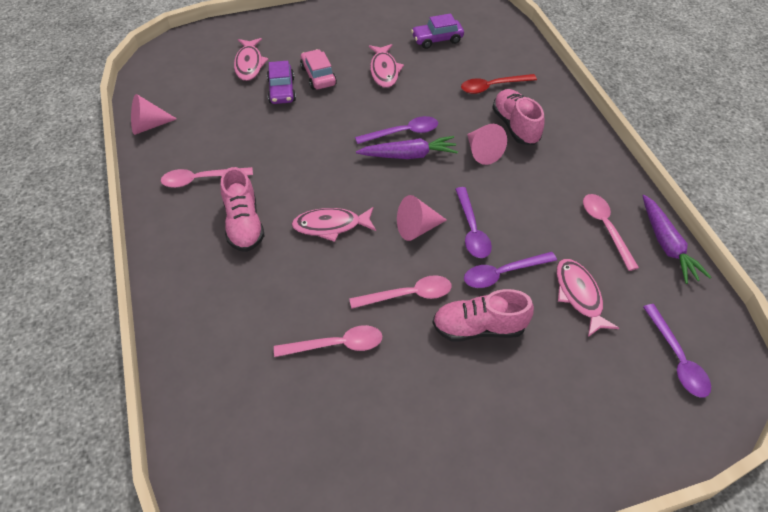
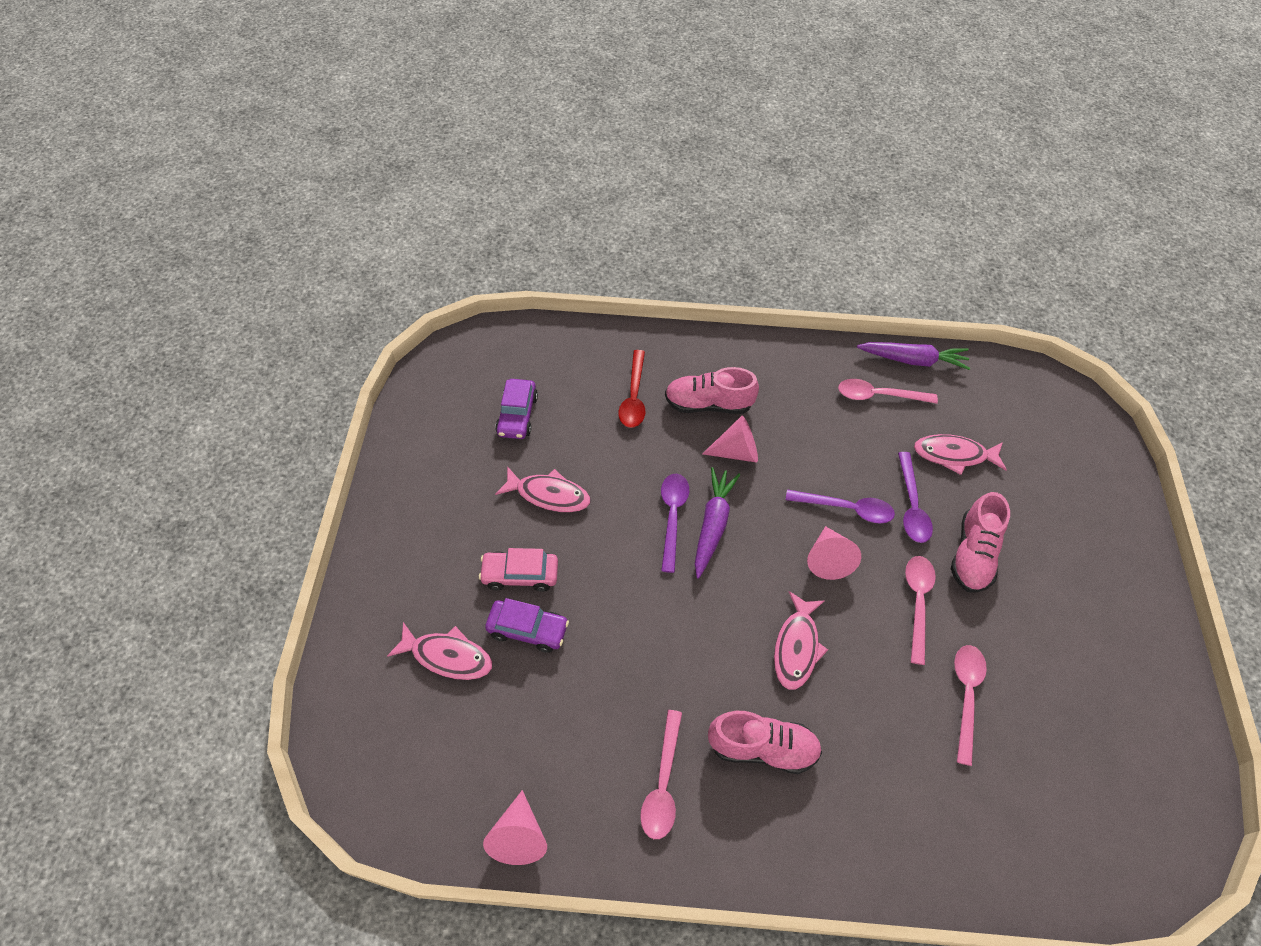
camera: 70 degrees left, 5 degrees up
(677, 358) = (1037, 417): purple spoon -> none

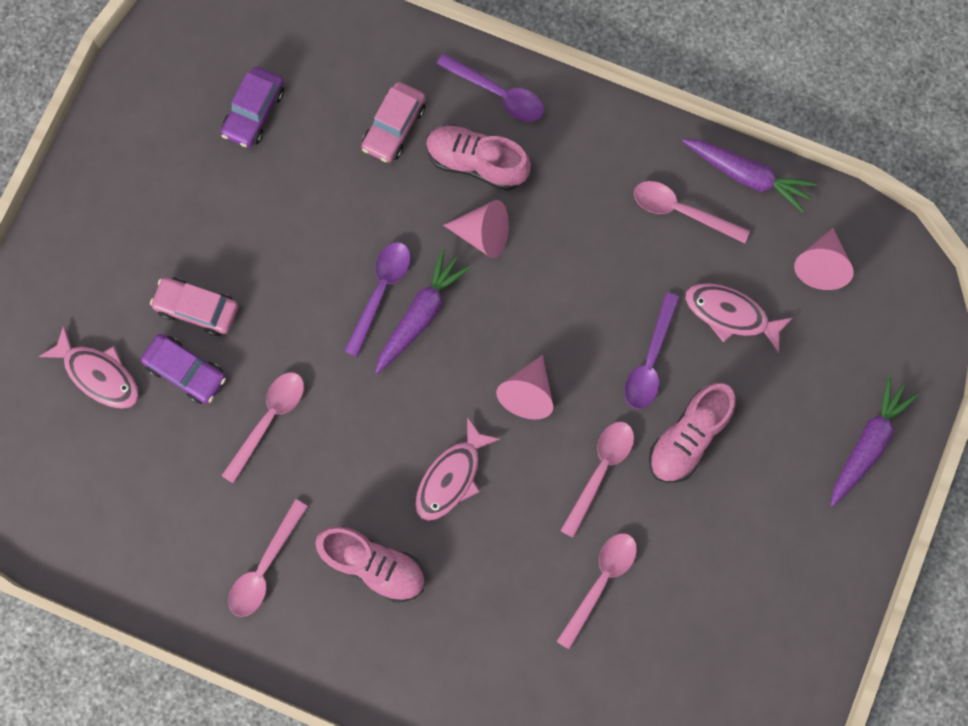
camera: 20 degrees right, 20 degrees up
(518, 836) = (115, 570): pink cone -> pink cone (821, 265)
(548, 495) = (256, 224): pink fish -> none
(617, 648) = (269, 420): none -> pink spoon
(634, 397) = (394, 127): red spoon -> pink car
(846, 508) = (575, 341): purple spoon -> purple spoon (498, 93)
(1109, 517) = (868, 443): none -> purple carrot

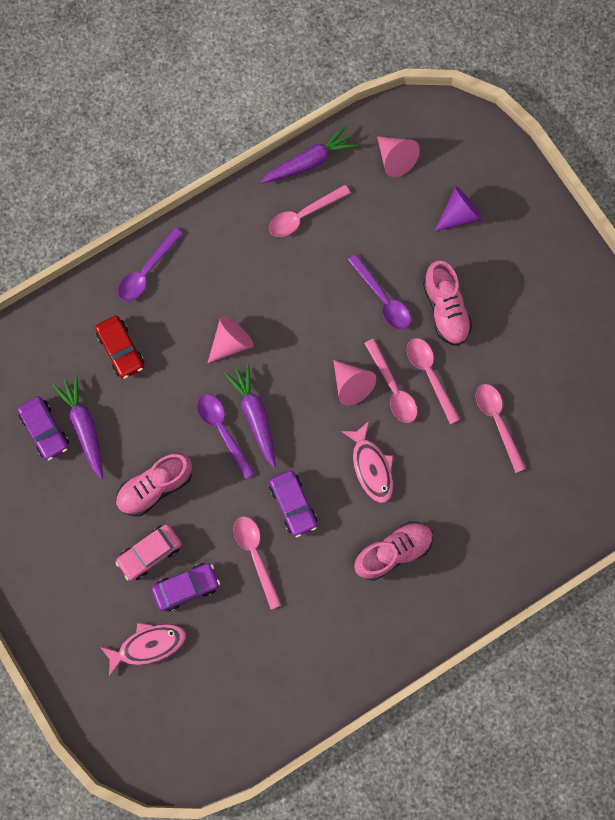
camera: 55 degrees left, 0 degrees up
(264, 567) = (348, 620): pink spoon -> pink spoon (392, 388)
(351, 422) = (293, 504): none -> purple car
(394, 127) = (121, 349): pink car -> red car
(476, 162) = (182, 315): pink shoe -> pink shoe (155, 487)
(498, 93) = (146, 271): purple spoon -> purple spoon turned 150 degrees clockwise
(731, 314) = (388, 232): pink fish -> none
(810, 378) = (459, 214): none -> purple cone
(868, 443) = (521, 210): purple carrot -> purple carrot (84, 427)

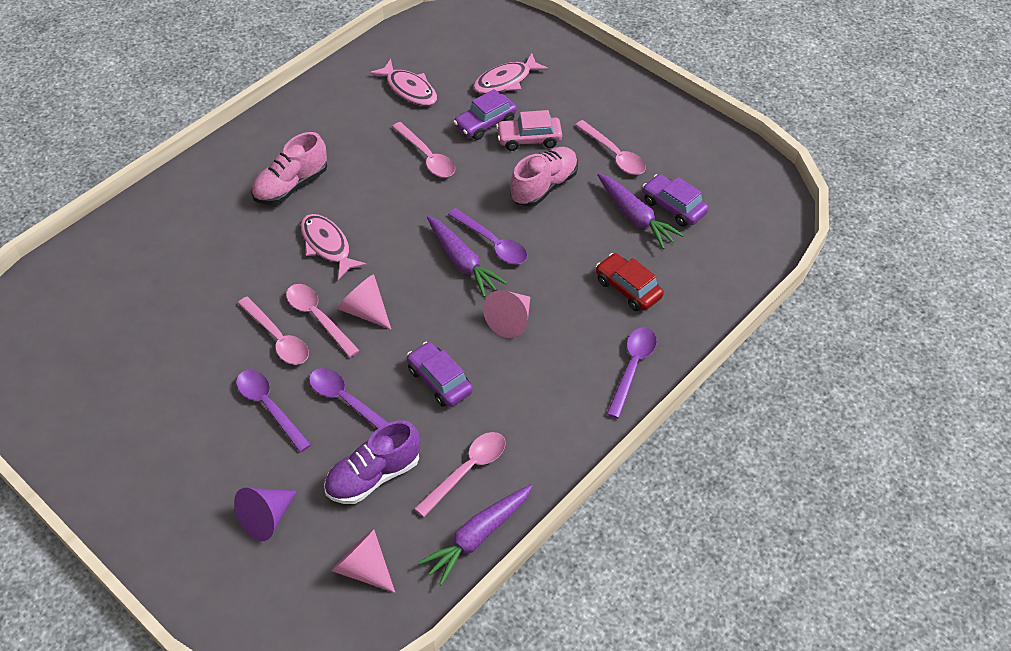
camera: 165 degrees right, 25 degrees down
(150, 553) = (529, 139): pink car -> pink car turned 135 degrees counterclockwise
(251, 659) = (409, 89): none -> pink fish
(293, 504) = (401, 200): purple car -> purple car (439, 380)
(374, 228) = (373, 476): none -> purple shoe
(445, 309) = (269, 407): pink shoe -> purple spoon
(497, 422) = (195, 312): pink spoon -> pink spoon (614, 154)

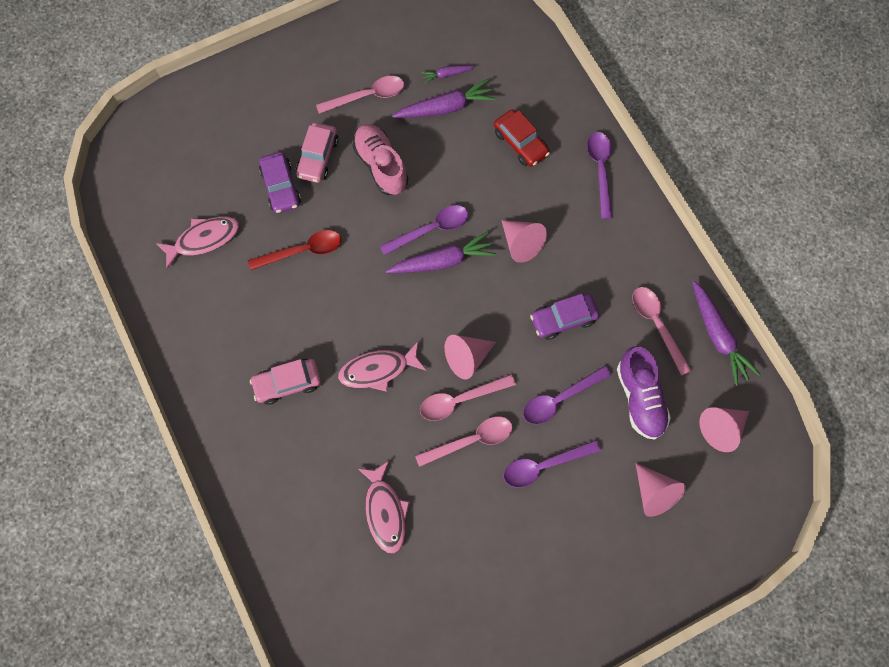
camera: 70 degrees left, 20 degrees up
(266, 518) = (654, 493): purple cone -> pink cone
(291, 185) = (287, 383): pink shoe -> pink car
(427, 157) = (302, 251): pink spoon -> red spoon
(506, 81) = (232, 151): pink fish -> pink fish (385, 511)
(628, 289) = (520, 143): red car -> red car turned 105 degrees counterclockwise
(632, 367) = (600, 170): purple spoon -> purple spoon turned 45 degrees clockwise
(673, 207) = (446, 74): purple car -> purple carrot

